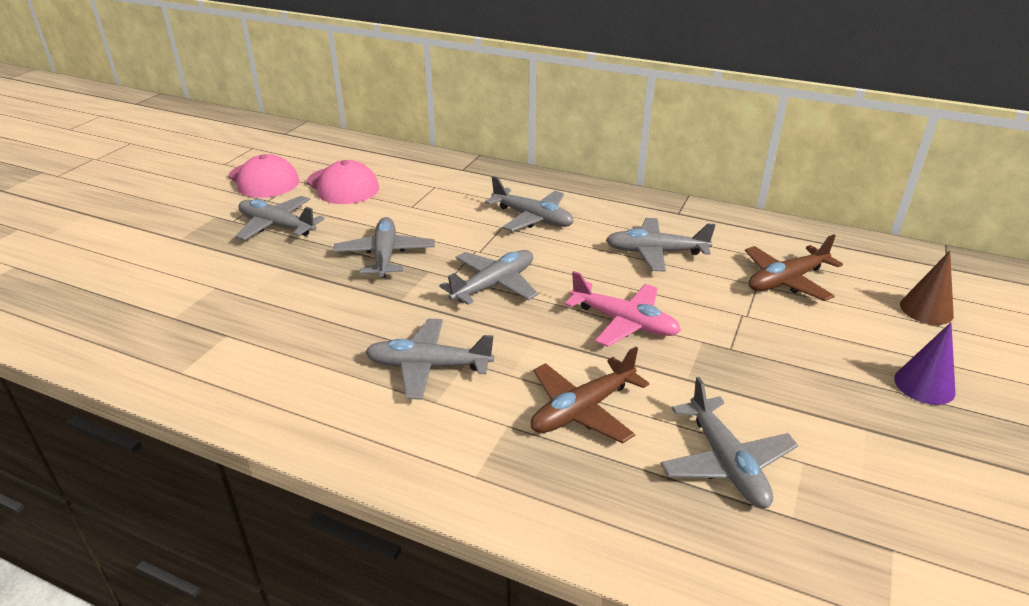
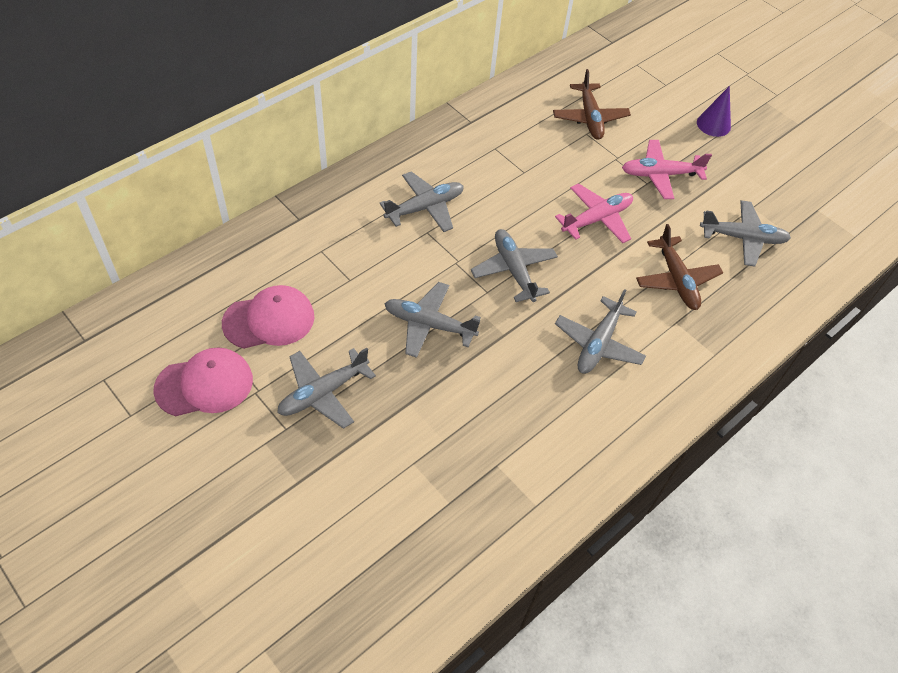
camera: 70 degrees left, 20 degrees up
(655, 252) = (519, 162): grey plane -> none
(759, 356) = (660, 175): none -> pink plane
(926, 310) = (649, 79): brown cone -> none

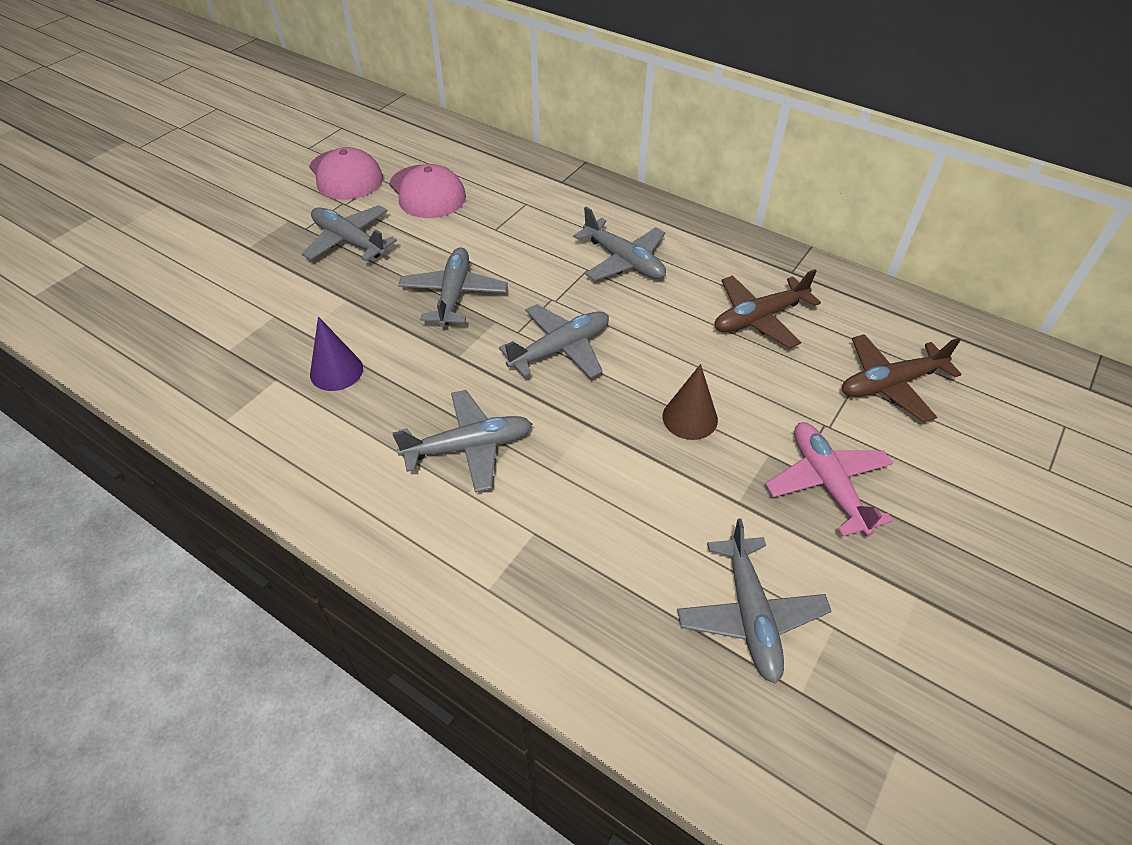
camera: 80 degrees right, 5 degrees down
(597, 219) = (690, 418): pink plane -> brown cone
(598, 344) = (469, 447): grey plane -> grey plane turned 150 degrees clockwise
(676, 280) = (616, 525): brown plane -> brown plane (759, 318)
(713, 124) = (1004, 549): purple cone -> purple cone (336, 371)

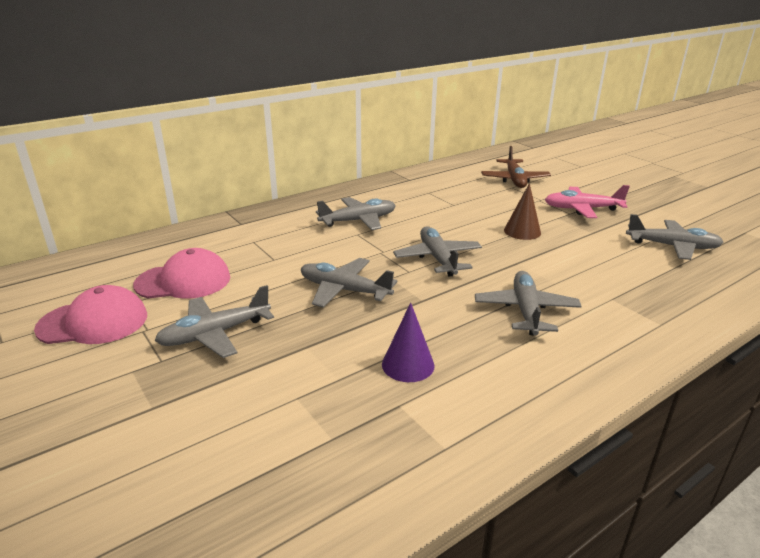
camera: 70 degrees left, 20 degrees down
(759, 318) = (445, 196): brown plane -> none

